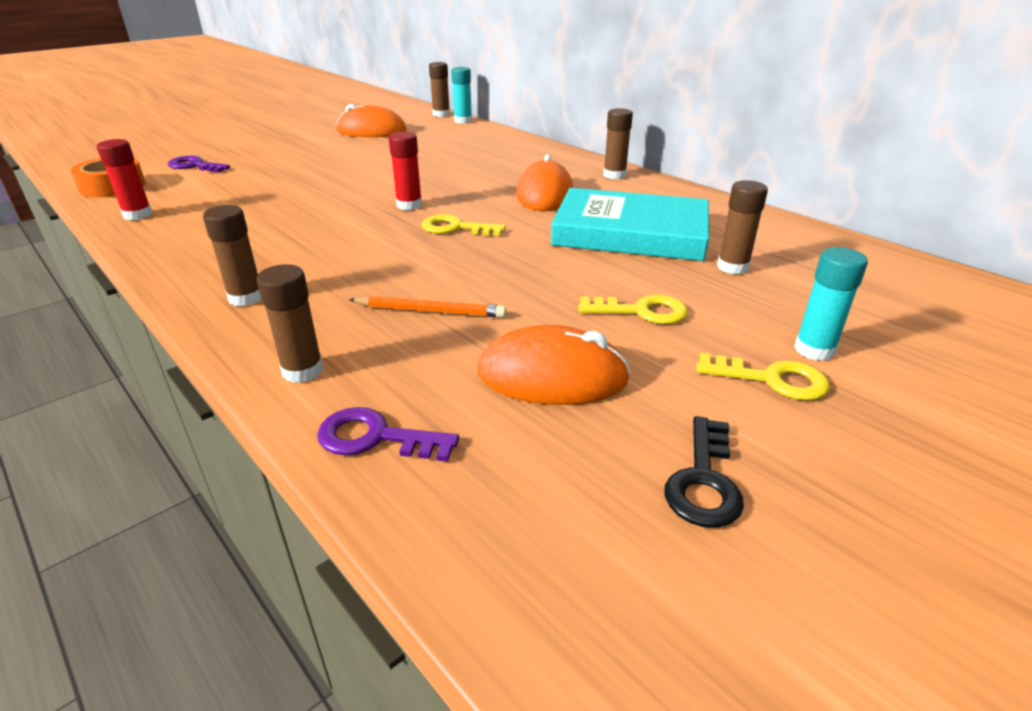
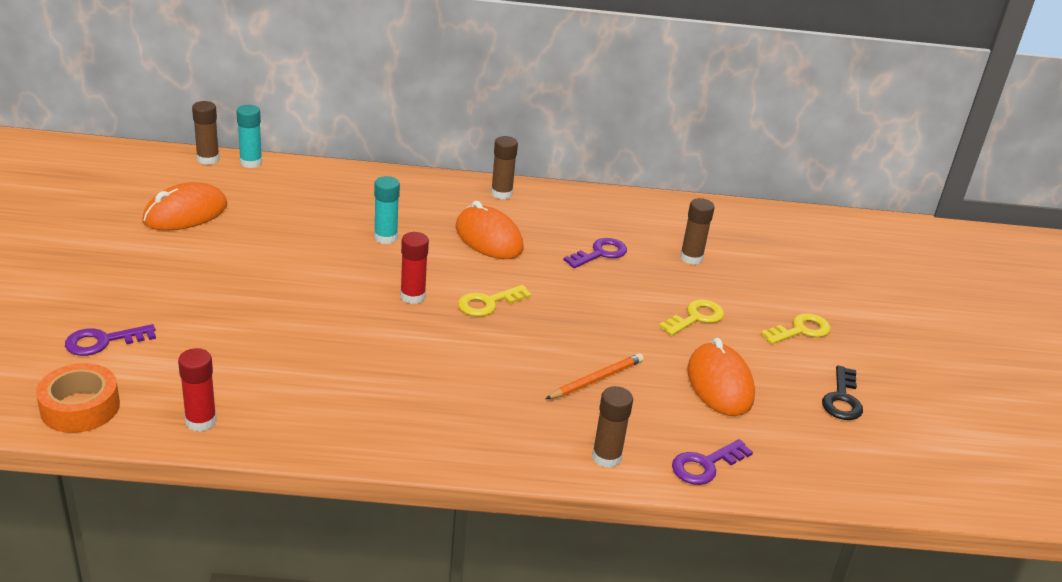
camera: 50 degrees left, 0 degrees up
(246, 298) = (472, 436): brown glue stick -> none
(552, 376) = (719, 384): orange mouse -> orange mouse turned 60 degrees counterclockwise
(630, 233) = (600, 253): turquoise book -> purple key
(703, 480) = (842, 399): black key -> black key turned 45 degrees clockwise
(814, 350) = (794, 301): turquoise glue stick -> turquoise glue stick (385, 237)

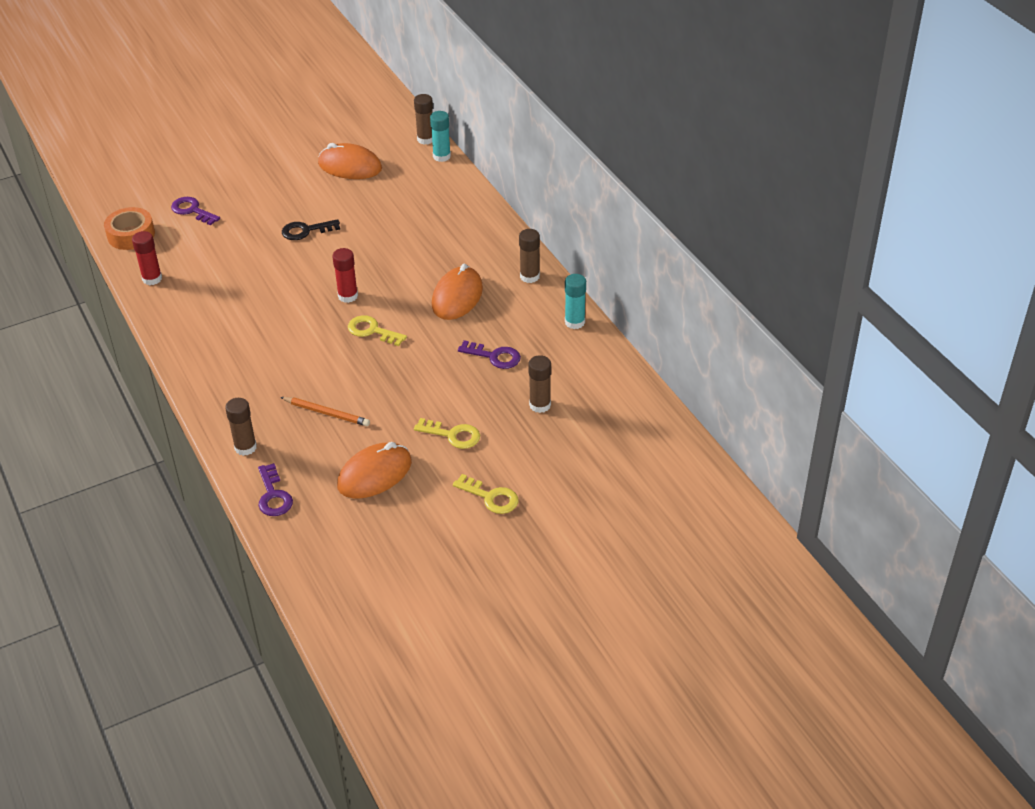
camera: 65 degrees right, 10 degrees up
(385, 237) = (408, 253): turquoise glue stick -> turquoise glue stick (574, 322)
(705, 465) = (273, 496): purple key -> purple key turned 135 degrees counterclockwise
(842, 399) = (413, 545): black key -> black key (306, 231)

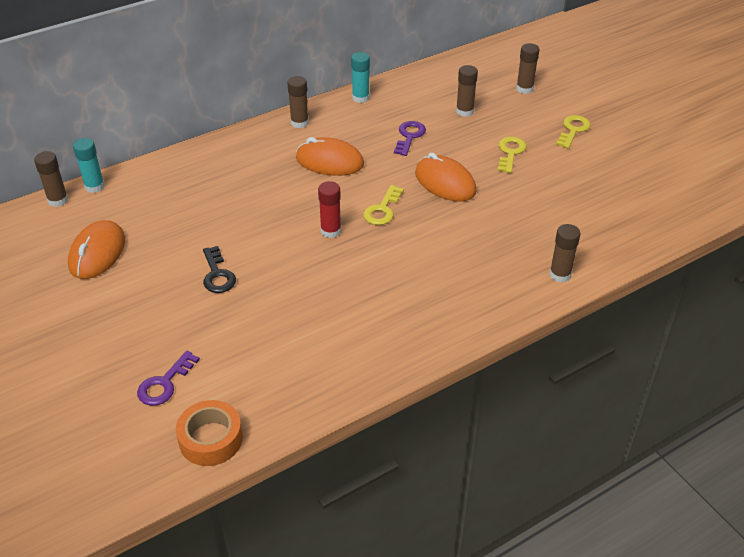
camera: 95 degrees left, 0 degrees up
(152, 279) = (303, 398): red glue stick -> none
(273, 496) = (613, 248): purple key -> none
(326, 413) = (501, 227): orange pencil -> none
(374, 474) = (568, 191): orange mouse -> orange mouse (445, 182)
(586, 464) = (524, 89): none -> brown glue stick

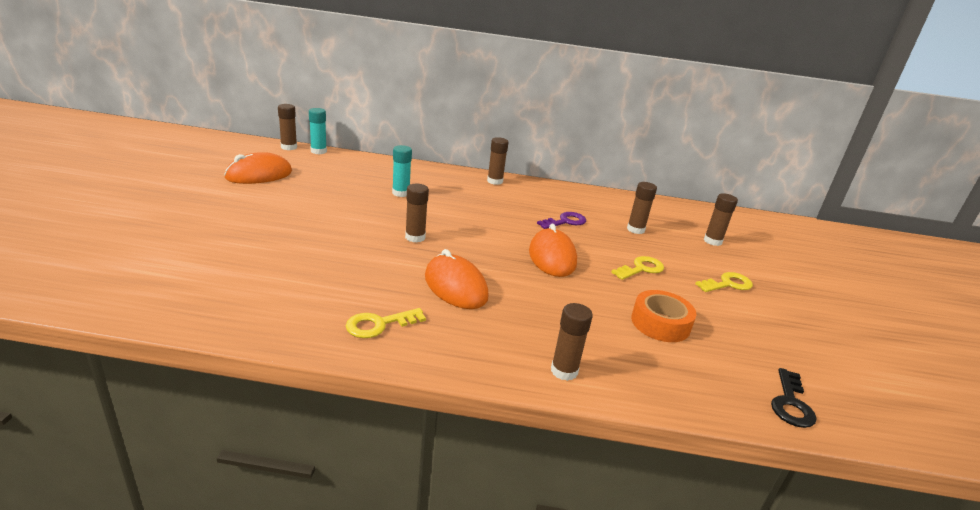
camera: 35 degrees right, 15 degrees down
(164, 383) = (153, 248): purple key -> none
(211, 439) = (106, 294): orange tape -> orange tape (660, 323)
(217, 275) = (299, 218): black key -> black key (790, 403)
(329, 161) = (481, 206): orange mouse -> orange mouse (455, 286)
(330, 231) = (415, 237): red glue stick -> brown glue stick
(360, 98) = (560, 189): turquoise glue stick -> turquoise glue stick (401, 193)
(382, 209) = (474, 246): yellow key -> yellow key (379, 324)

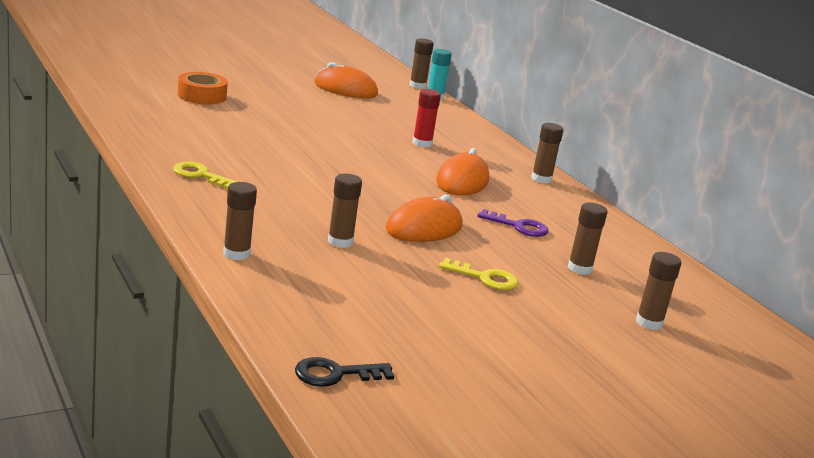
camera: 55 degrees right, 5 degrees down
(401, 193) = (422, 143): turquoise glue stick -> red glue stick
(415, 237) = (351, 164): brown glue stick -> brown glue stick (340, 242)
(455, 286) = (297, 193): orange mouse -> orange mouse (462, 181)
(660, 323) = (383, 295): orange tape -> orange tape (202, 96)
(728, 284) = (543, 335): yellow key -> none

